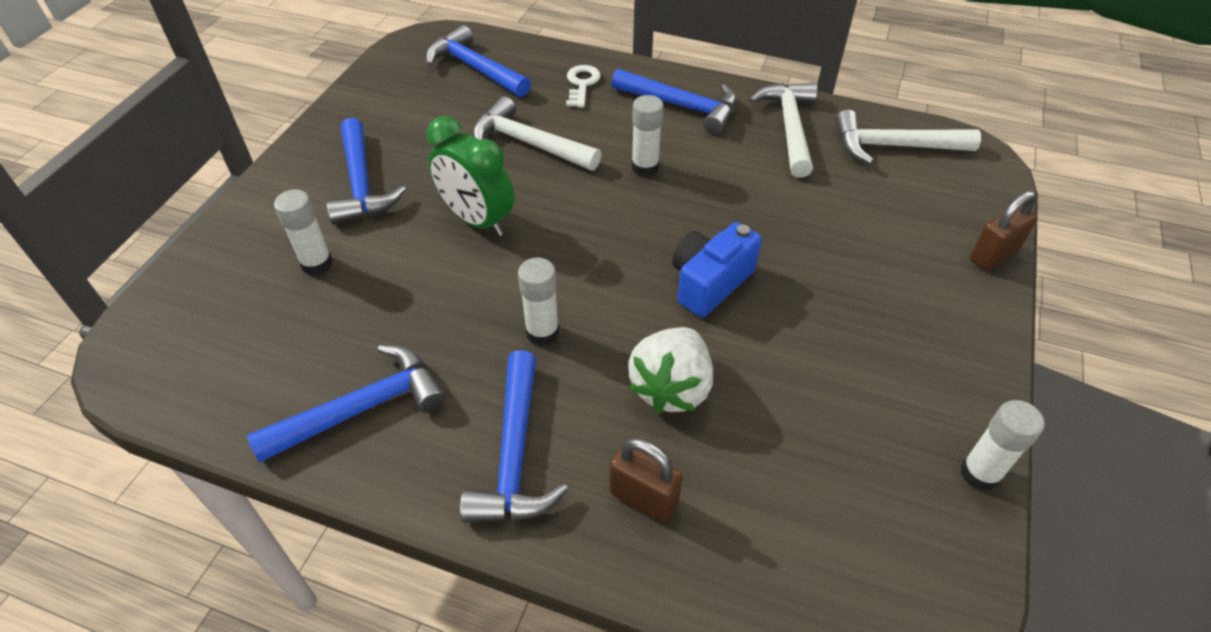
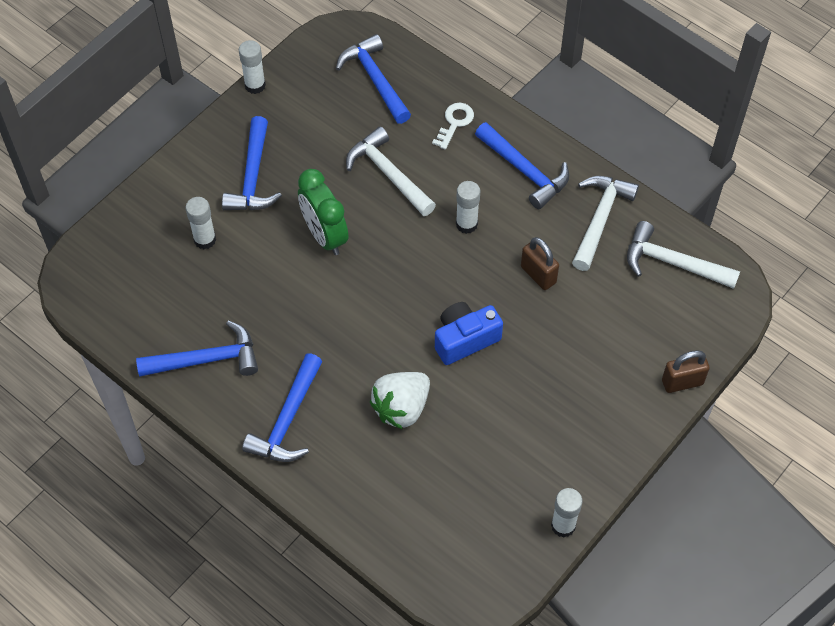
camera: 20 degrees right, 10 degrees up
(542, 332) = (336, 341): white glue stick -> white glue stick (255, 85)
(643, 498) = (352, 471): brown padlock -> brown padlock (538, 275)

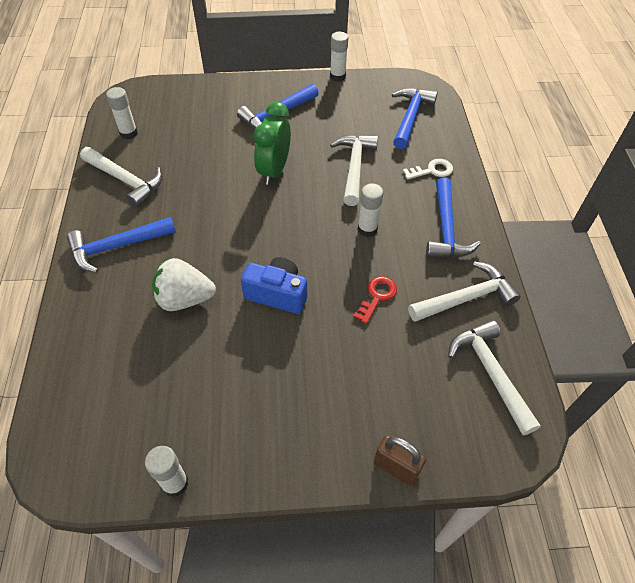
camera: 45 degrees right, 5 degrees down
(205, 240) = (210, 125): white glue stick -> white glue stick (128, 133)
(206, 359) = (125, 180): blue hammer -> white hammer
(538, 275) = (377, 296): brown padlock -> red key

